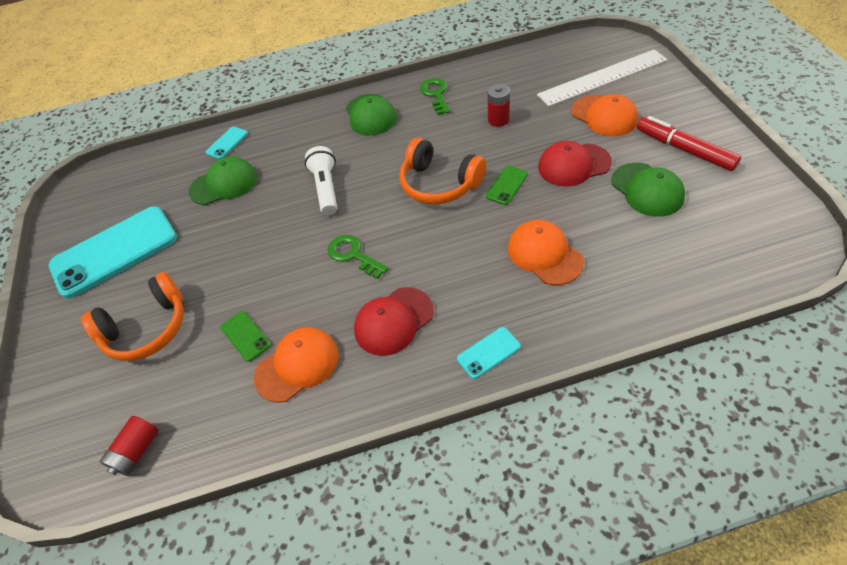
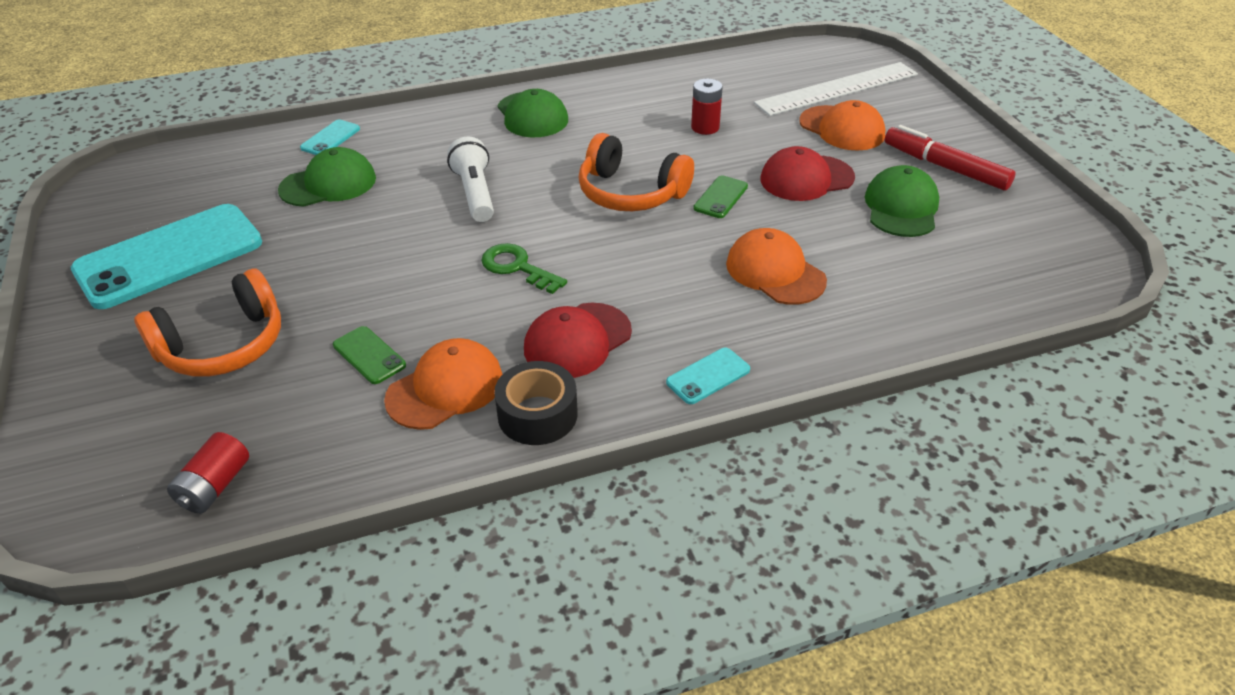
camera: 10 degrees left, 10 degrees down
(361, 388) = (537, 414): none -> black tape
(436, 94) = (620, 97): green key -> none
(647, 190) = (901, 207): green cap -> green cap turned 135 degrees counterclockwise

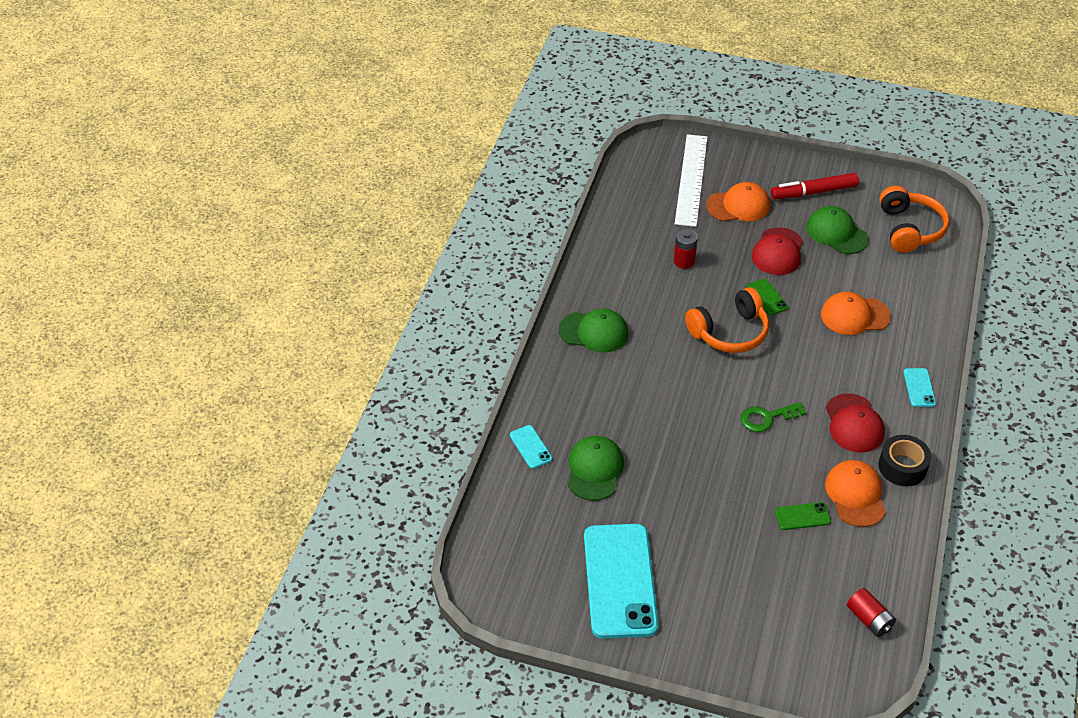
camera: 55 degrees left, 5 degrees up
(223, 345) = (743, 580): orange headphones -> orange headphones (909, 229)
(475, 193) = (669, 402): white flashlight -> none

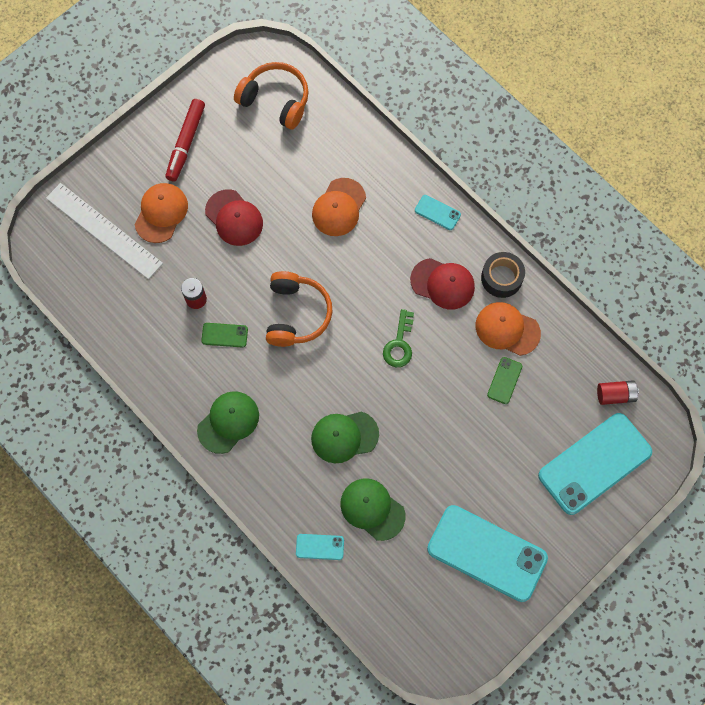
camera: 60 degrees left, 25 degrees up
(767, 297) = (277, 260): green phone -> green phone (224, 335)
(782, 633) = (594, 463): none -> turquoise phone
(836, 233) = (243, 158): green cap -> green cap (344, 436)

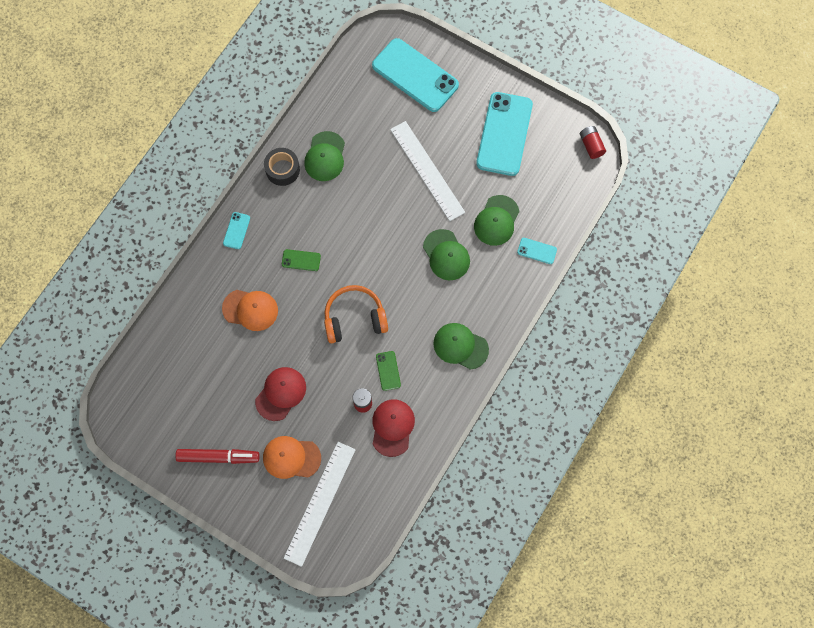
camera: 105 degrees left, 0 degrees up
(275, 100) = (158, 390): orange headphones -> none
(320, 547) = (537, 251): turquoise phone -> turquoise phone turned 60 degrees counterclockwise
(399, 344) = (359, 233): green key -> none
(442, 284) = (299, 212): red cap -> red cap (392, 427)
(460, 443) = (427, 170): none -> white ruler
(504, 380) = (368, 150): green phone -> green phone (301, 260)
(507, 329) = (325, 156): orange cap -> green cap
(615, 395) = (357, 71): red battery -> red battery (591, 145)

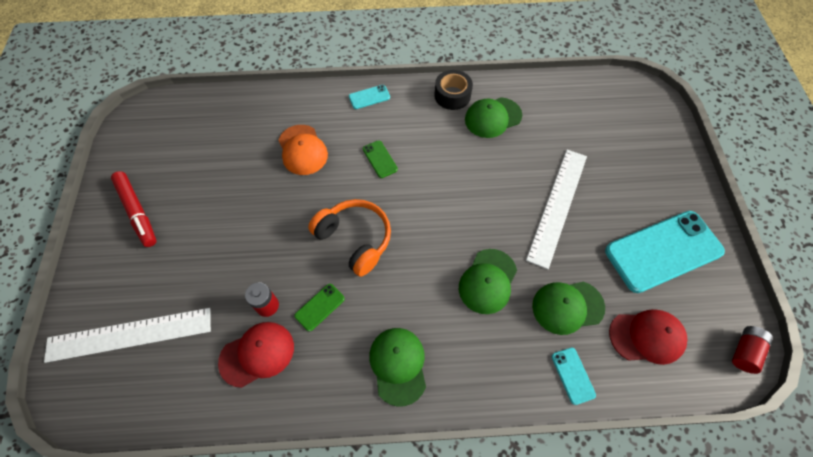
camera: 55 degrees right, 10 degrees down
(281, 393) = (233, 224): red cap -> red cap (647, 337)
(291, 457) = (169, 275): orange cap -> none
(415, 75) = (636, 137): turquoise phone -> none

